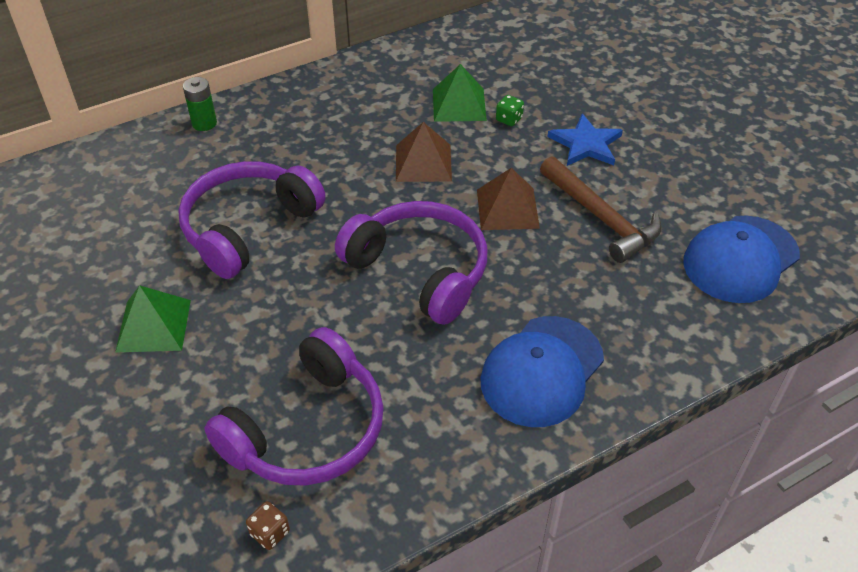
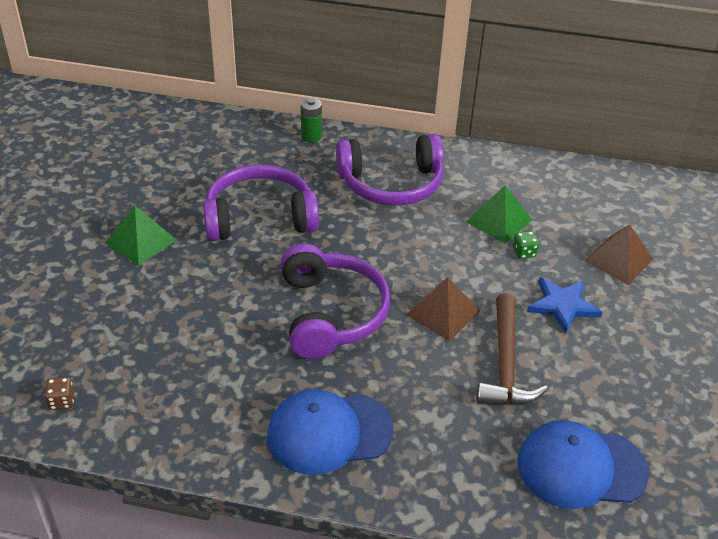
camera: 40 degrees right, 5 degrees down
(307, 429) = (149, 360): purple headphones -> purple headphones (391, 184)
(423, 163) = (422, 245): brown pyramid -> brown pyramid (618, 260)

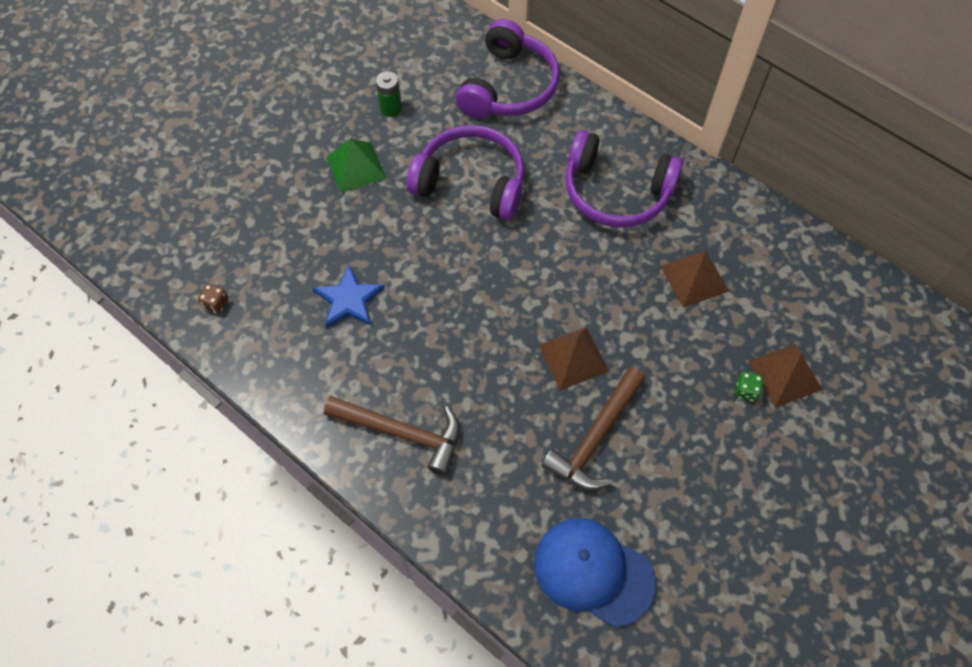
camera: 30 degrees right, 20 degrees up
(311, 136) = (573, 104): green battery -> green battery (391, 108)
(329, 433) = (402, 432): blue cap -> brown hammer
(331, 313) = (473, 314): purple headphones -> purple headphones (509, 87)
(499, 220) = (694, 278): green pyramid -> brown pyramid
(524, 252) = (694, 325): green dice -> green dice (745, 391)
(562, 305) = (691, 401): blue star -> blue star (349, 300)

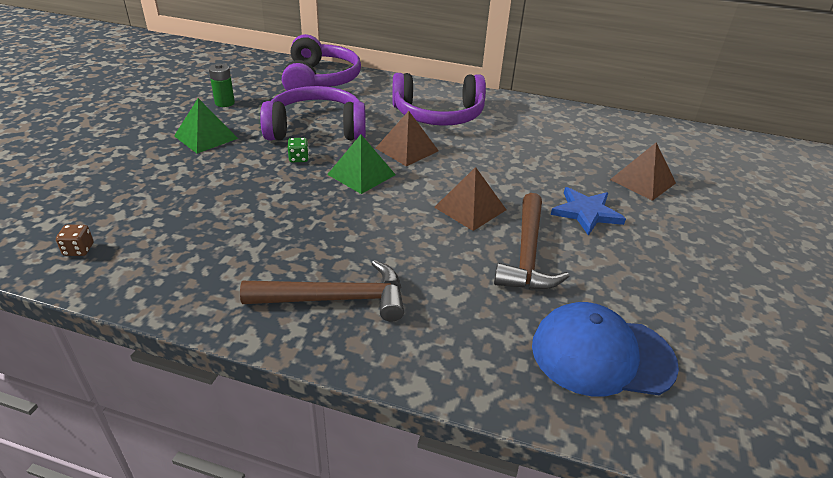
camera: 25 degrees left, 25 degrees down
(349, 300) = (233, 216): blue star -> blue star (586, 212)
(488, 273) = (361, 174): none -> green pyramid
(694, 278) = (531, 145): brown pyramid -> brown pyramid (407, 149)
(745, 391) = (622, 196): green dice -> green dice (299, 158)

